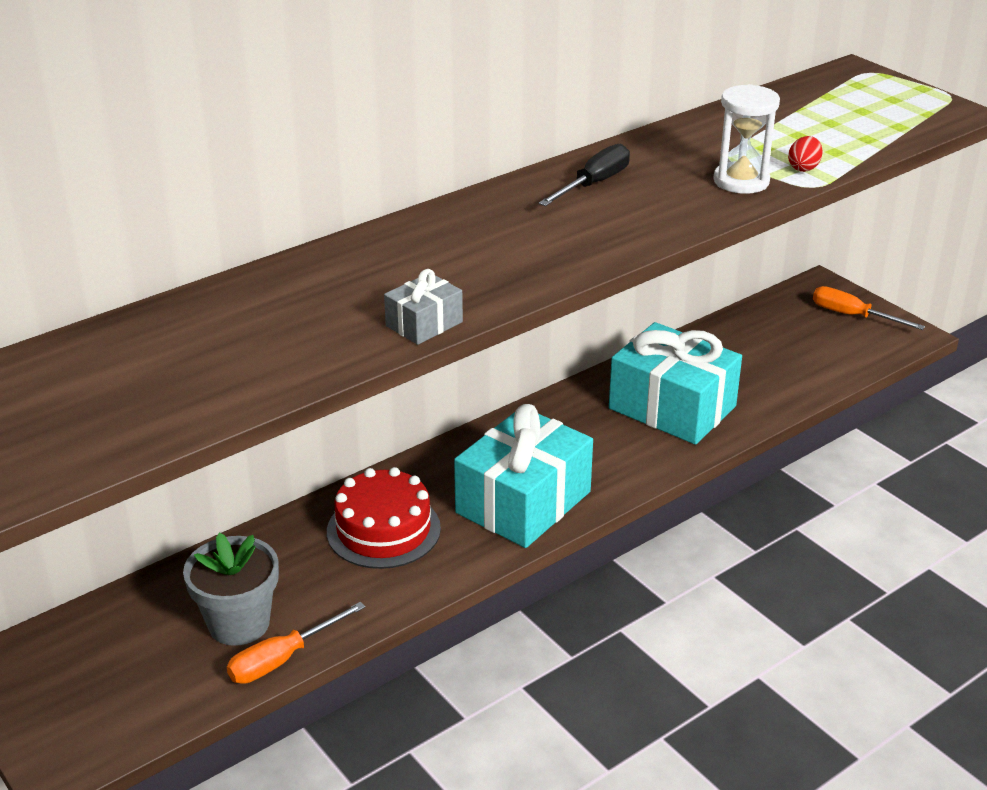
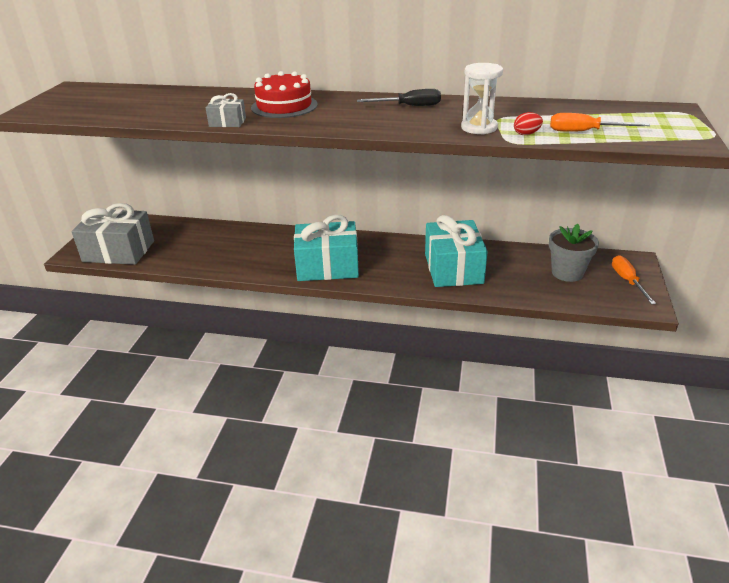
camera: 50 degrees right, 0 degrees up
(143, 700) = (119, 251): none -> grey gift
(239, 623) = (177, 247): grey flower pot -> grey flower pot (567, 273)
(282, 659) = (167, 264): orange screwdriver -> orange screwdriver (585, 132)
(383, 530) = (267, 247): red cake -> red cake (284, 106)

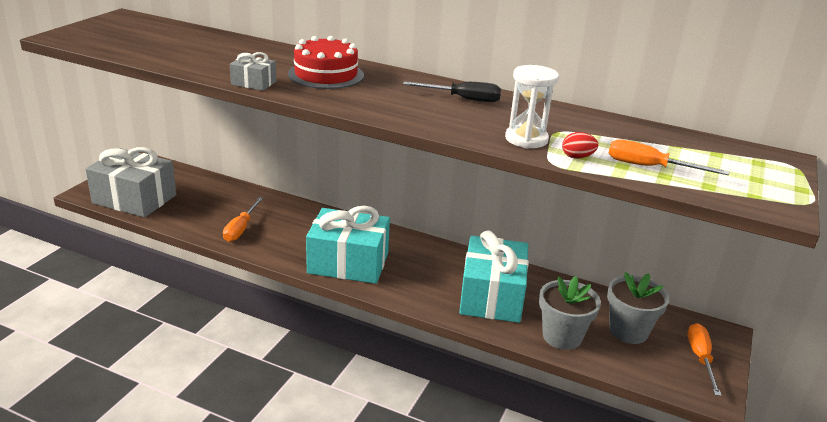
camera: 10 degrees right, 5 degrees down
(224, 257) = (241, 229): none -> orange screwdriver
(520, 287) = (562, 336): none -> grey flower pot

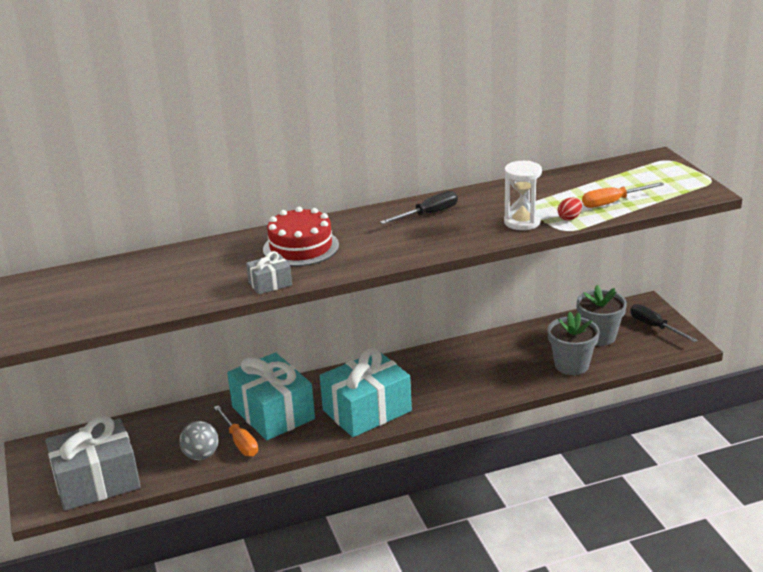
camera: 40 degrees left, 0 degrees up
(207, 222) = (201, 455): none -> grey ball
(492, 296) = (494, 368): turquoise gift -> turquoise gift (273, 413)
(700, 358) = (655, 327): orange screwdriver -> black screwdriver

